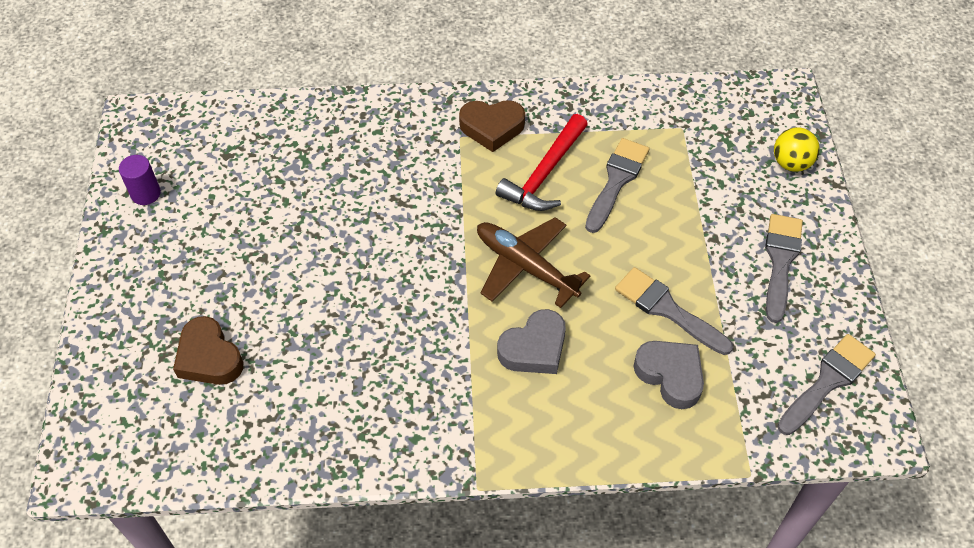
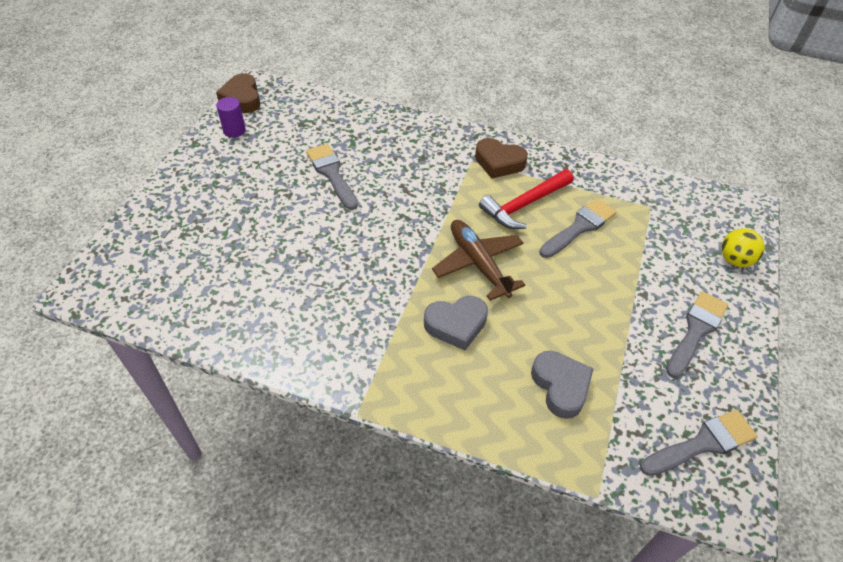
camera: 20 degrees right, 5 degrees down
(209, 357) = (213, 246): brown heart -> brown heart (242, 98)
(667, 309) = (580, 334): grey brush -> grey brush (331, 174)

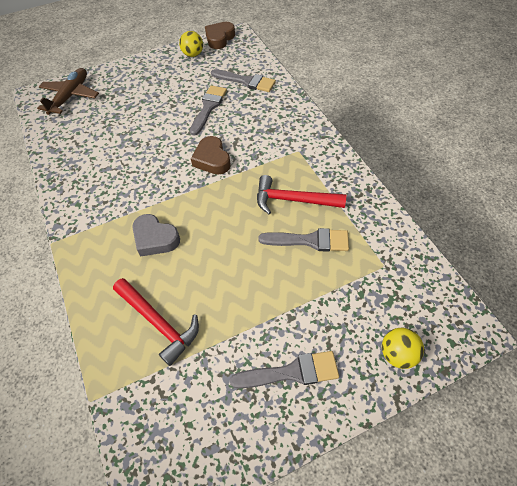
camera: 50 degrees right, 5 degrees up
(234, 130) = (193, 54): purple cylinder -> yellow ball
(478, 263) = (215, 214): brown plane -> brown plane (70, 96)
(499, 162) = (315, 163): brown heart -> brown heart (212, 159)
(560, 386) = (159, 323): grey heart -> red hammer
(702, 443) = (188, 441): grey brush -> grey brush (246, 81)

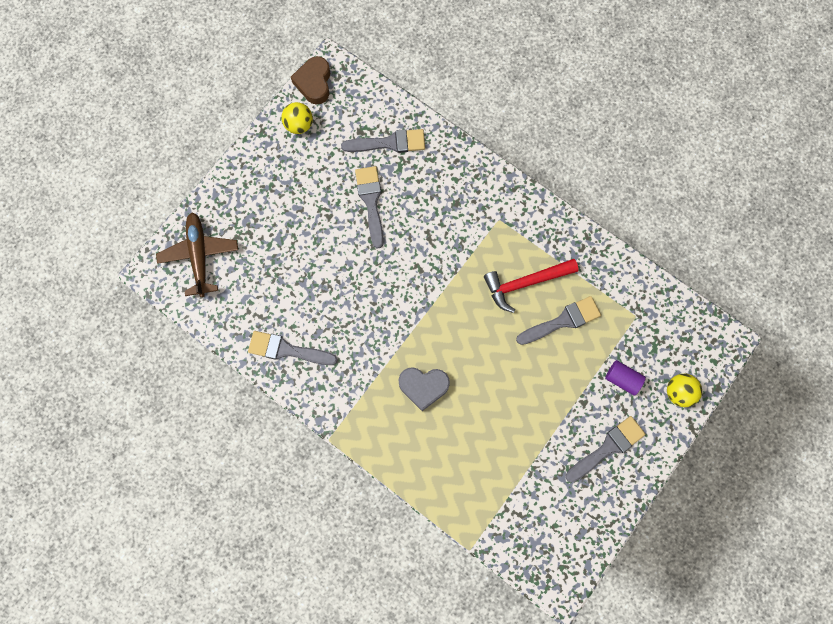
camera: 30 degrees left, 20 degrees up
(76, 170) = (287, 350): none -> grey brush
(159, 323) = (480, 462): red hammer -> none
(212, 159) = (419, 271): brown heart -> none
(342, 314) = (622, 379): none -> purple cylinder

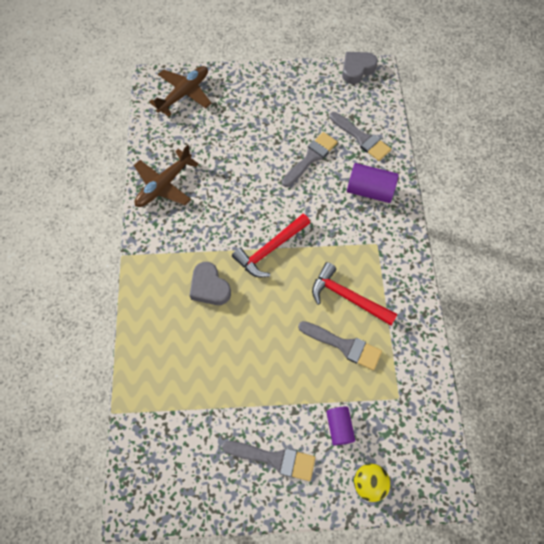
camera: 50 degrees right, 10 degrees down
(287, 350) = (164, 185): grey brush -> brown plane
(299, 125) = (321, 82): yellow ball -> none
(314, 83) = (357, 70): brown heart -> grey heart
(431, 309) = (270, 249): none -> red hammer
(446, 182) = (369, 190): none -> purple cylinder

